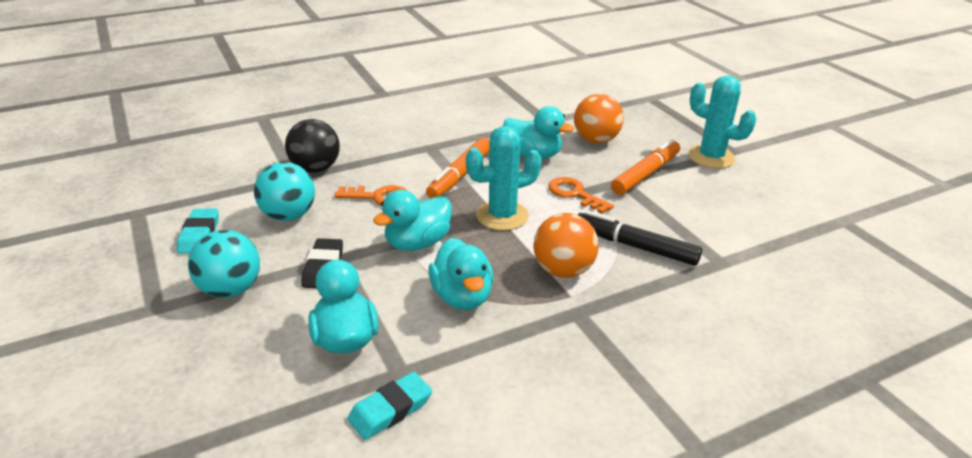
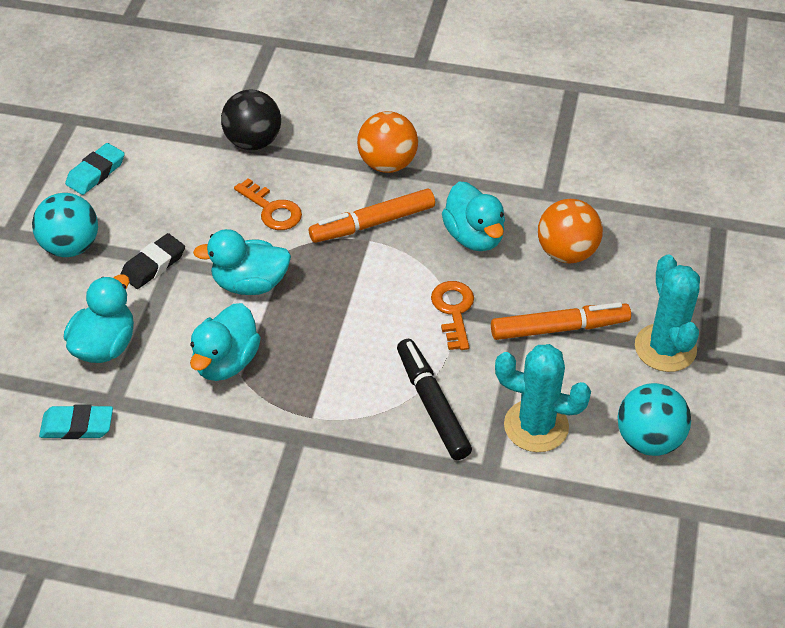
camera: 40 degrees right, 15 degrees up
(289, 215) = (179, 189): turquoise ball -> turquoise ball (649, 439)
(502, 216) = (354, 296): turquoise cactus -> turquoise cactus (536, 426)
(563, 270) = (336, 389): orange ball -> orange ball (387, 164)

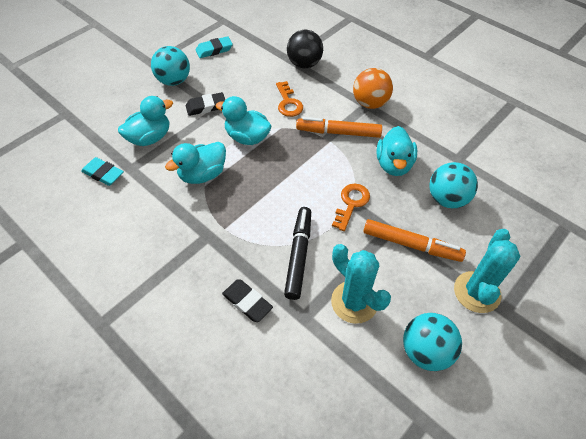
camera: 30 degrees right, 5 degrees up
(408, 489) = (247, 302): none -> black eraser
(566, 252) = (447, 199): orange ball -> turquoise ball

